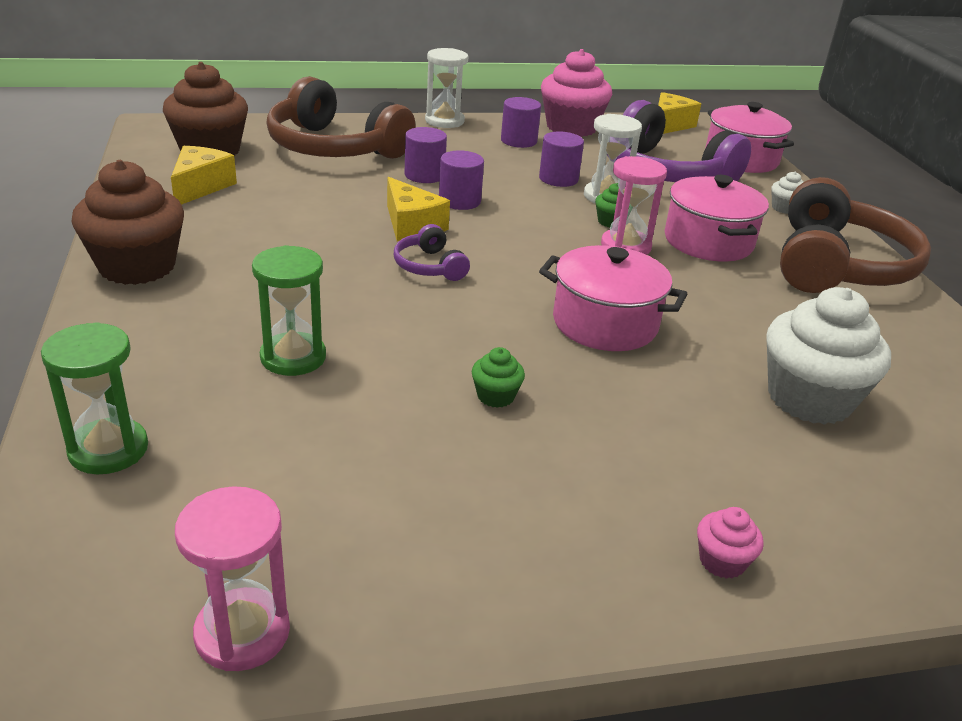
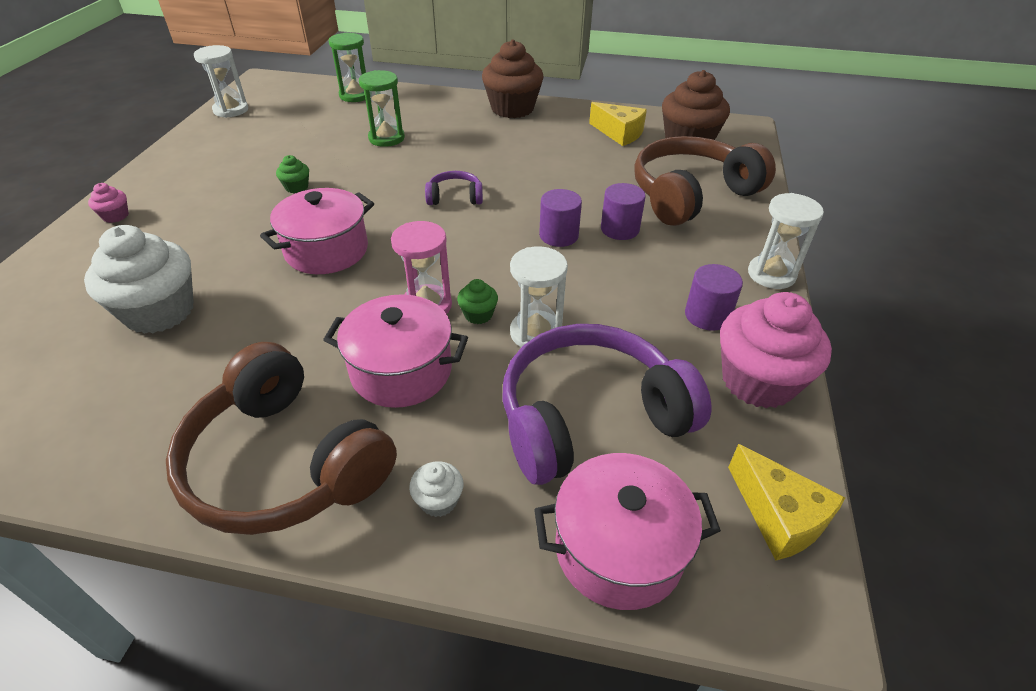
camera: 115 degrees right, 10 degrees up
(242, 632) = (231, 110): pink hourglass -> white hourglass
(411, 226) = (522, 202): yellow cheese -> none
(558, 179) = (591, 312): purple cylinder -> none

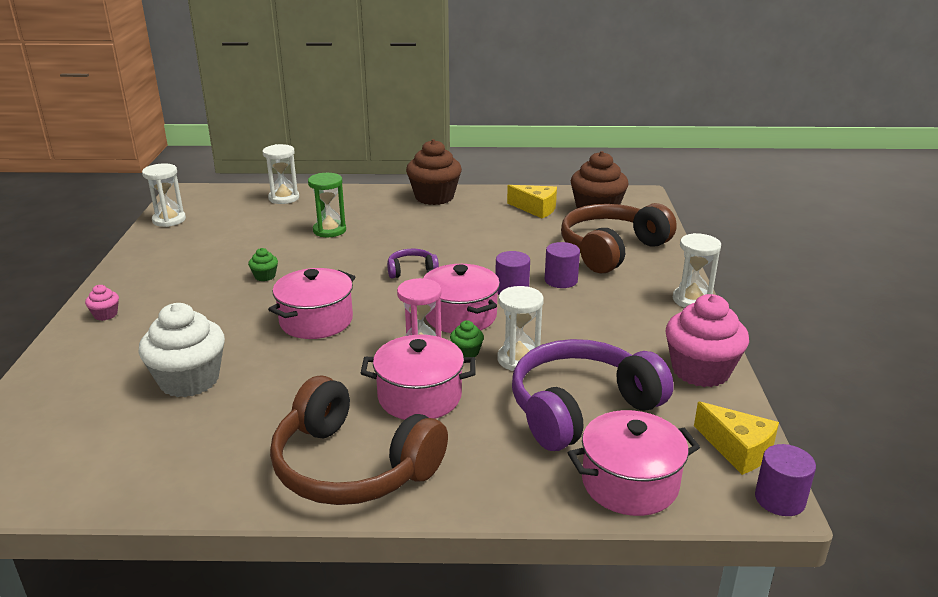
camera: 10 degrees left, 15 degrees down
(355, 95) = (284, 198): green hourglass -> white hourglass
(438, 500) = (485, 473): white cupcake -> none
(488, 263) = (460, 316): none -> pink pot
(707, 315) = (650, 333): purple cylinder -> purple cylinder (779, 499)

